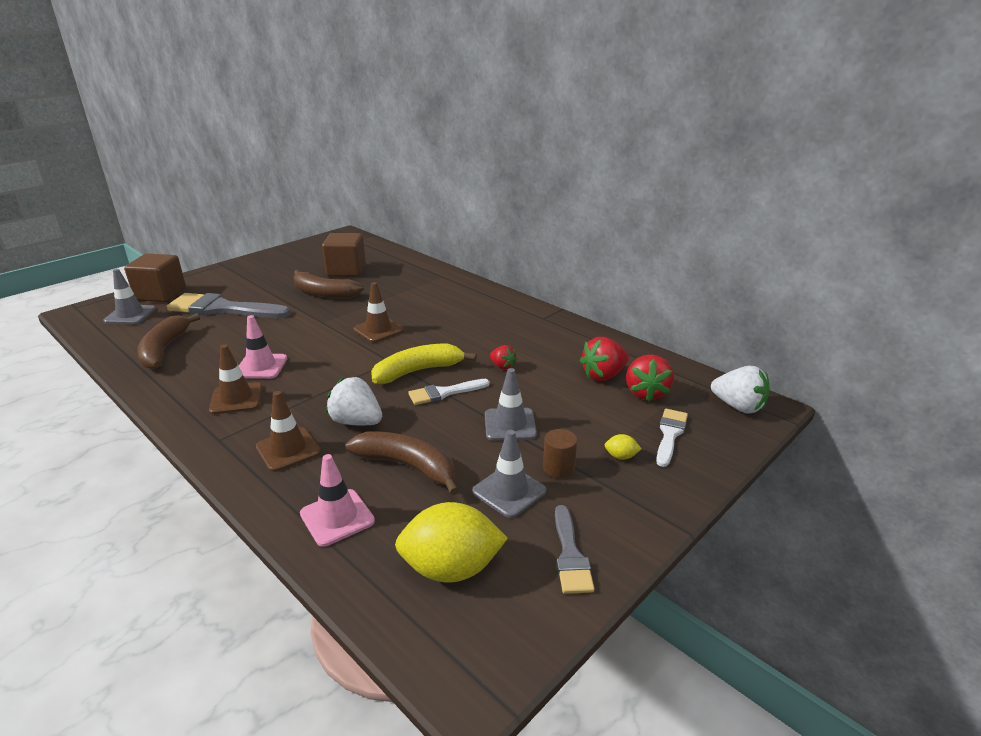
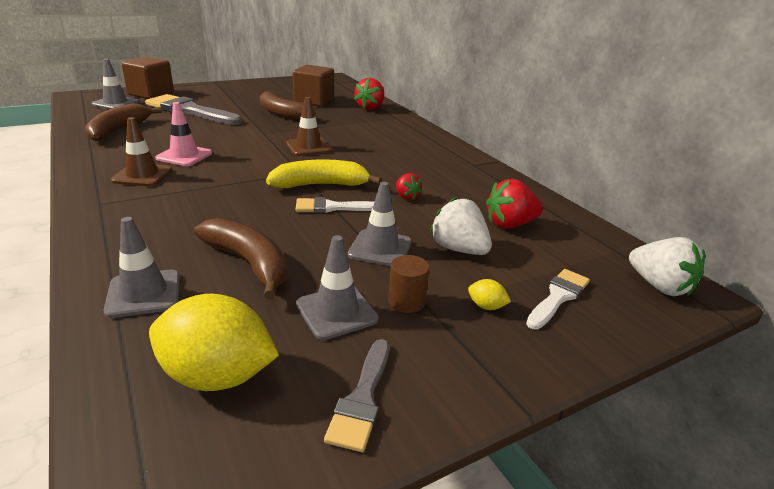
camera: 15 degrees right, 0 degrees up
(288, 449) = (151, 224): brown traffic cone -> none
(337, 517) = (144, 293): pink traffic cone -> grey traffic cone
(356, 421) = (231, 214): white strawberry -> white strawberry (458, 249)
(646, 393) = (550, 250): red strawberry -> red strawberry (370, 108)

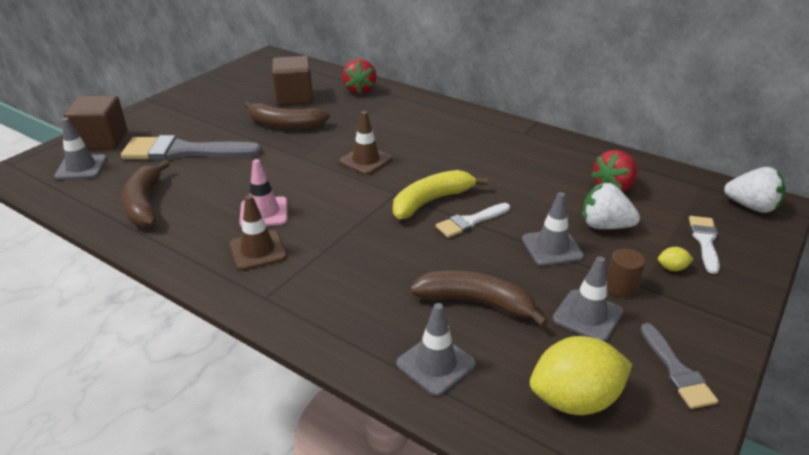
camera: 25 degrees left, 5 degrees up
(406, 196) = (512, 188): red strawberry -> none

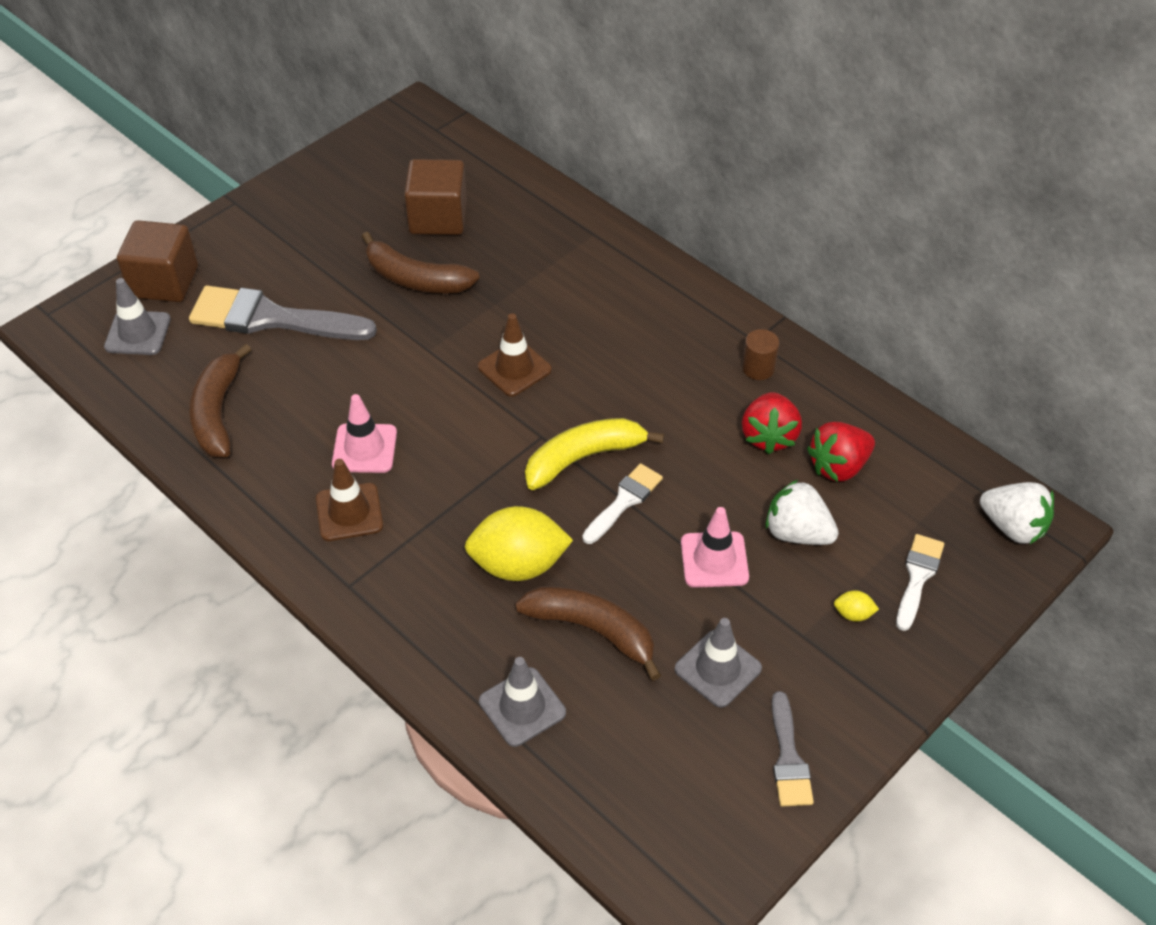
camera: 10 degrees right, 15 degrees up
(359, 90) = (538, 212): red strawberry -> red strawberry (768, 436)
(470, 222) = (624, 501): white brush -> white brush turned 150 degrees clockwise
(552, 248) = (714, 560): grey traffic cone -> pink traffic cone
(574, 400) = (659, 775): yellow lemon -> yellow lemon (518, 565)
(621, 286) = (776, 633): brown cylinder -> brown cylinder (758, 368)

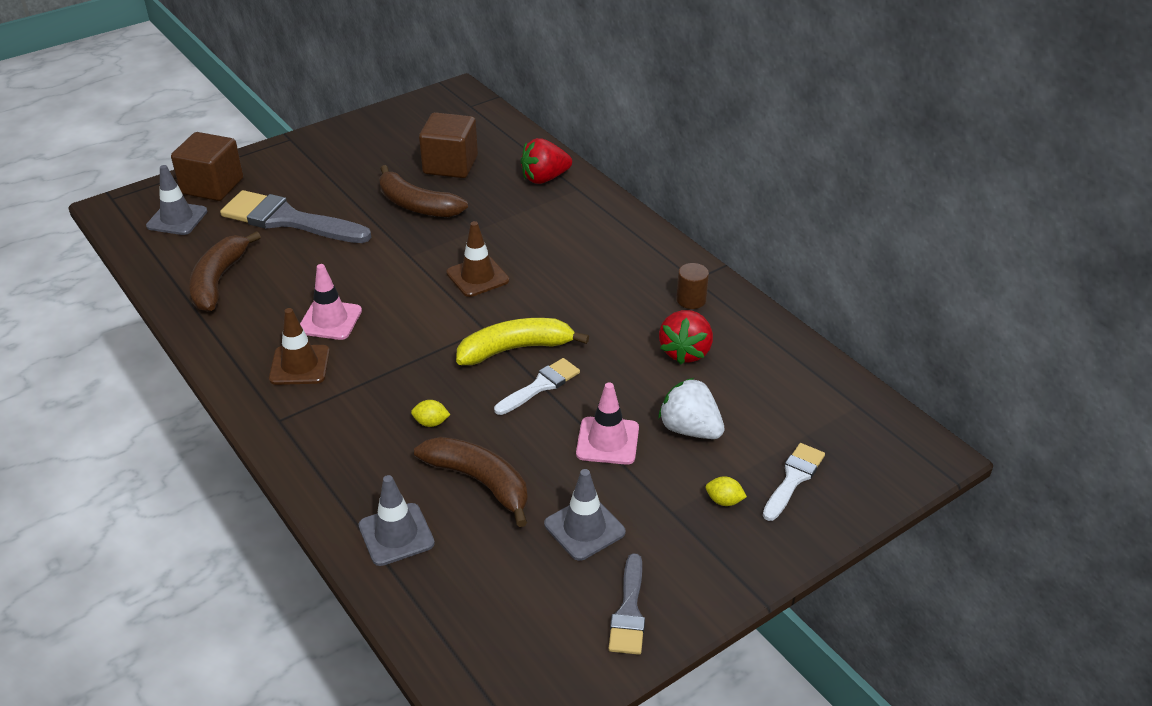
camera: 10 degrees right, 10 degrees down
(518, 565) = (431, 423): yellow lemon -> yellow lemon, size x0.41
(838, 466) = (742, 382): red strawberry -> red strawberry (544, 178)
(1013, 527) = (895, 450): white strawberry -> none

